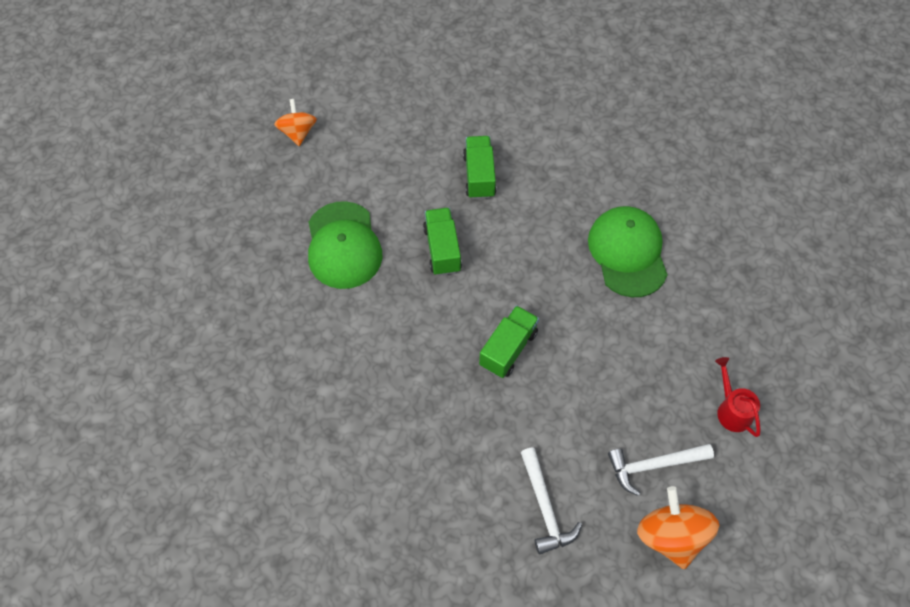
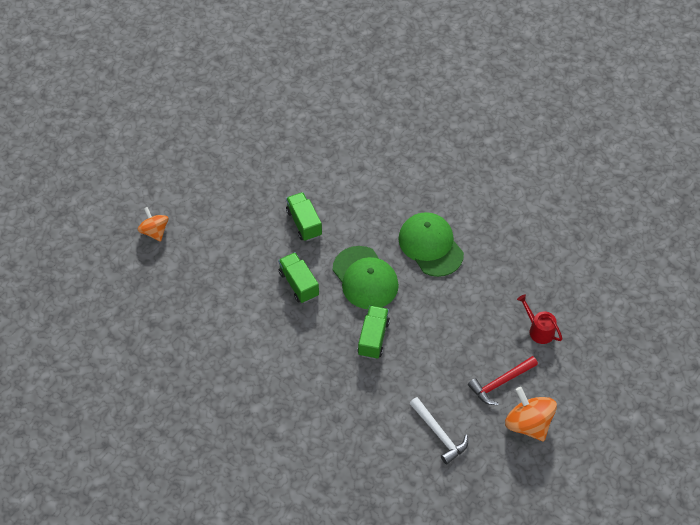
camera: 20 degrees left, 5 degrees down
(343, 245) = (225, 303): green cap -> green cap (365, 278)
(654, 465) = (500, 383): white hammer -> red hammer

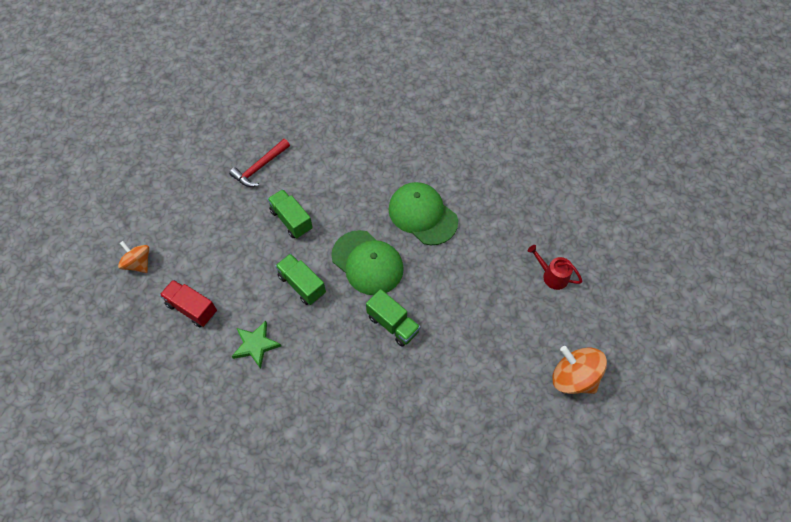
camera: 15 degrees left, 5 degrees up
(194, 282) = (192, 308): none -> red truck
(243, 327) = (255, 345): none -> green star
(373, 338) = (393, 324): green truck -> green truck turned 135 degrees clockwise
(439, 434) = (489, 412): white hammer -> none
(500, 383) = (533, 340): red hammer -> red hammer (260, 167)

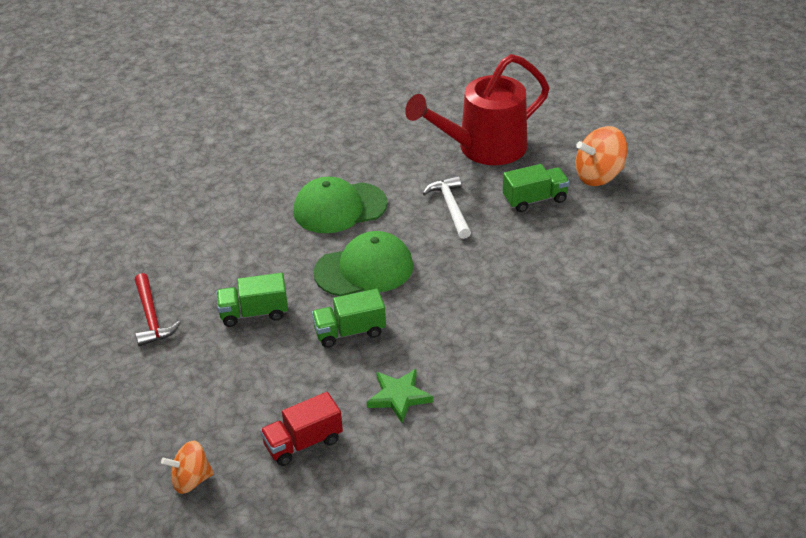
camera: 60 degrees left, 20 degrees down
(393, 324) = (455, 275): green truck -> green truck (535, 199)
(466, 286) = (450, 207): none -> white hammer
(551, 275) = (483, 148): red watering can -> red watering can, size x2.34

